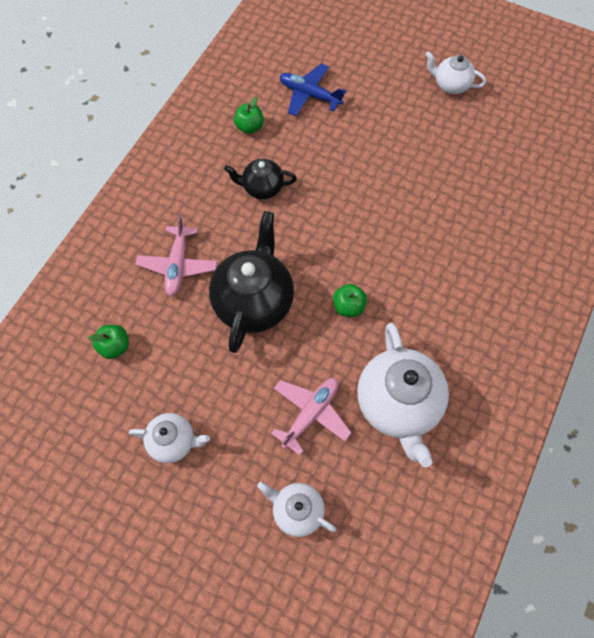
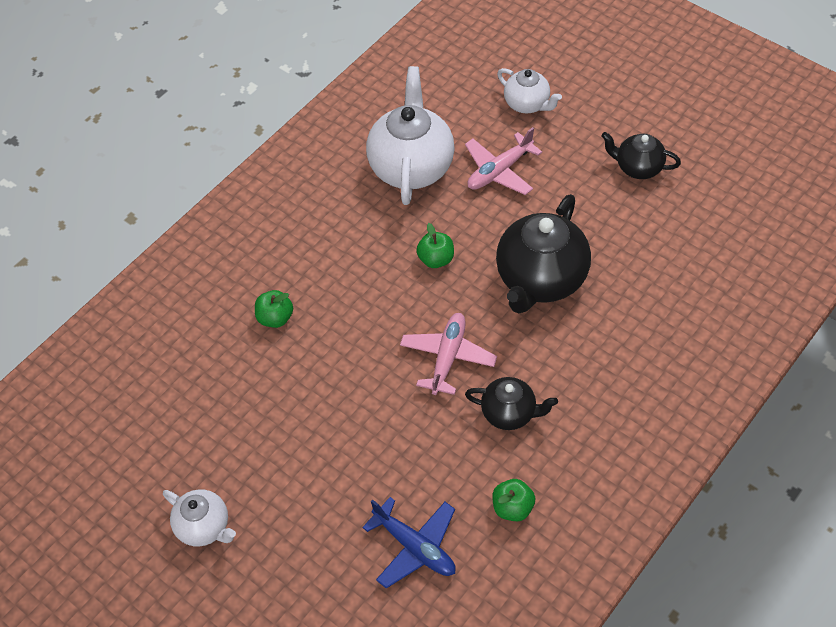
camera: 165 degrees left, 10 degrees down
(115, 346) = (699, 258): green apple -> green apple (275, 318)
(173, 441) = (638, 168): white teapot -> black teapot
(178, 265) = (625, 333): pink plane -> pink plane (448, 357)

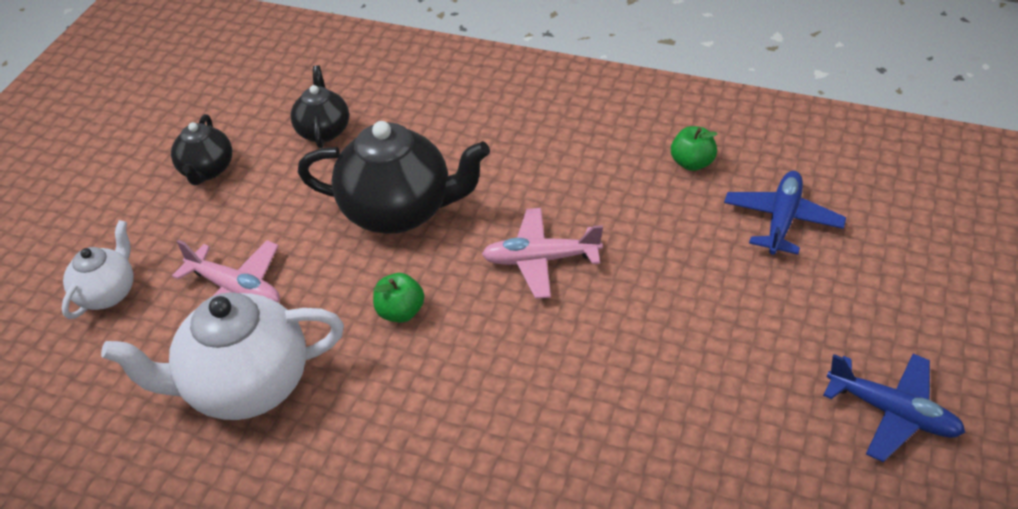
camera: 110 degrees left, 10 degrees down
(204, 527) = (892, 413): white teapot -> blue plane
(275, 318) = (561, 455): green apple -> none
(509, 413) = (586, 192): black teapot -> black teapot (323, 131)

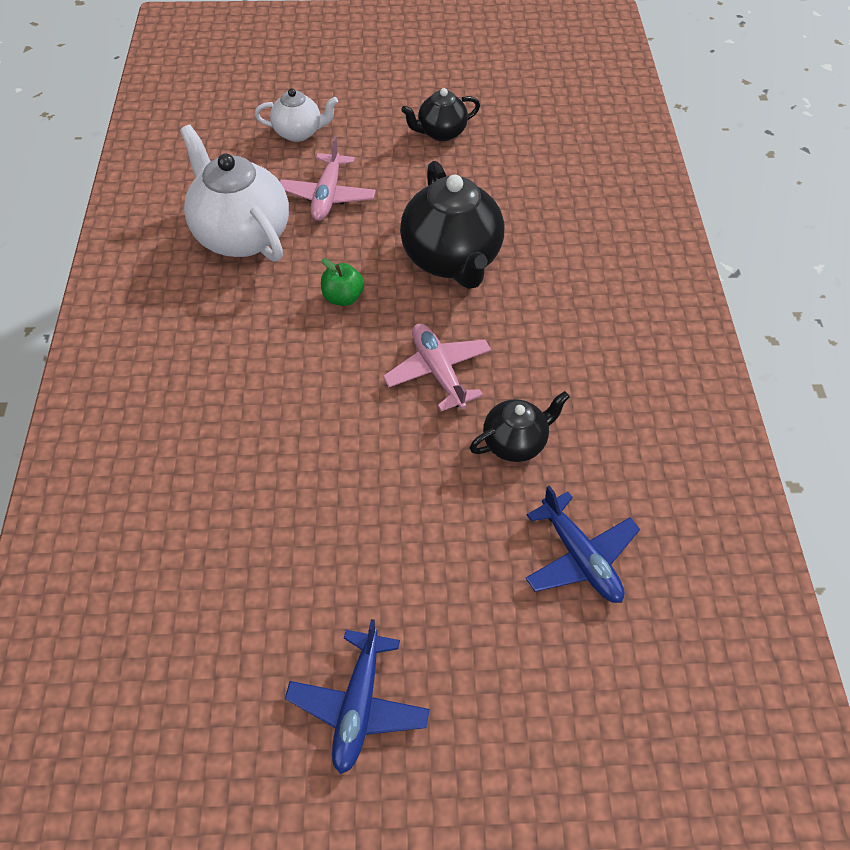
camera: 65 degrees right, 10 degrees up
(323, 131) = (520, 180): black teapot -> black teapot (515, 442)
(692, 163) = (623, 458): green apple -> none
(782, 220) = (579, 557): blue plane -> blue plane turned 60 degrees clockwise

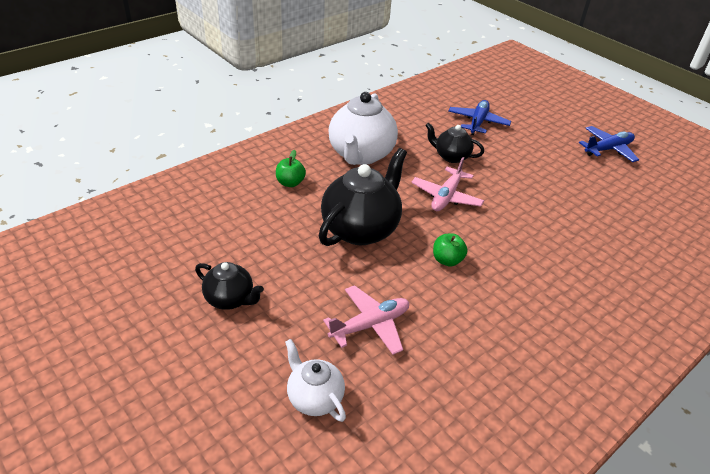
camera: 130 degrees left, 15 degrees down
(241, 235) = (463, 349): white teapot -> white teapot (361, 155)
(581, 246) = (290, 183): none -> green apple

